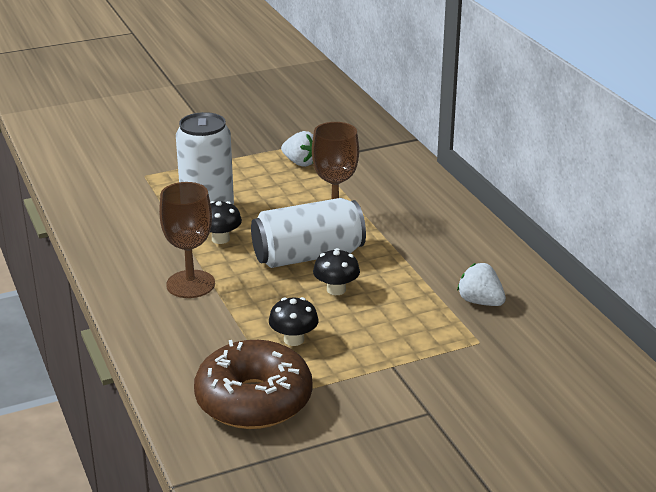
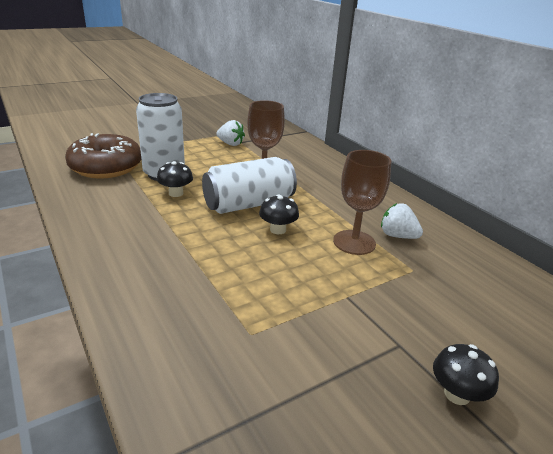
camera: 10 degrees left, 0 degrees up
(190, 284) = (151, 229): brown goblet -> brown goblet (354, 242)
(254, 400) = (221, 342): brown donut -> brown donut (106, 167)
(293, 339) = (250, 275): black mushroom -> black mushroom (457, 394)

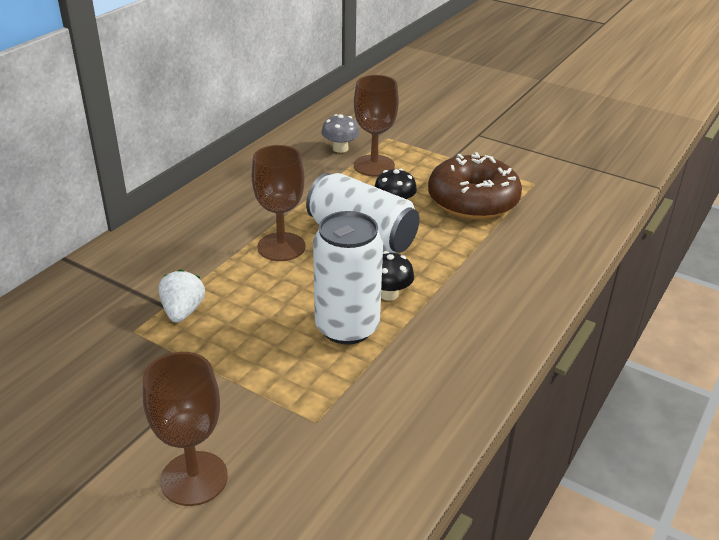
camera: 115 degrees left, 5 degrees up
(106, 167) = (378, 393): brown donut -> brown donut (473, 201)
(124, 128) = (194, 478): none -> brown goblet
(397, 236) = (340, 148): white strawberry -> grey mushroom
(457, 394) = (496, 116): black mushroom -> none

